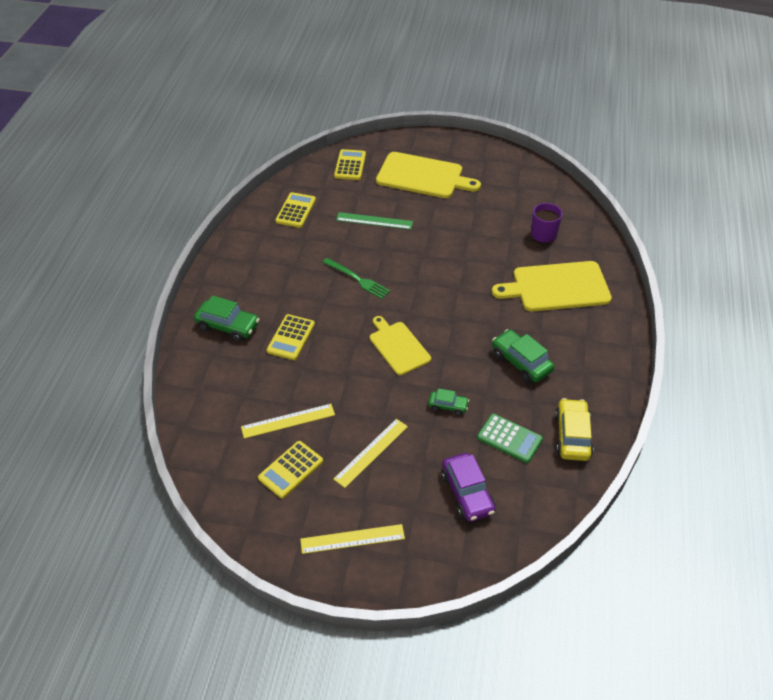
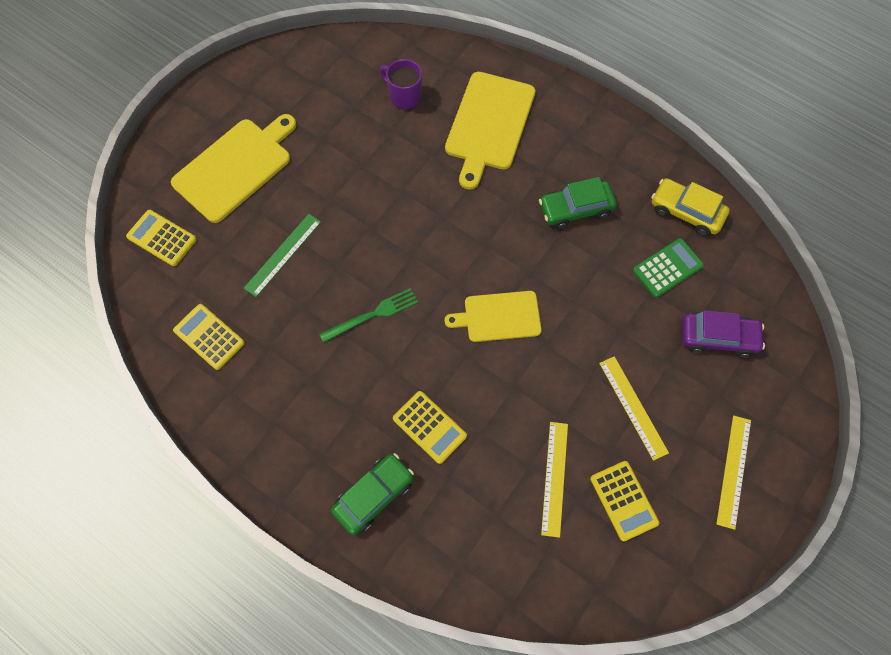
camera: 65 degrees left, 20 degrees up
(448, 406) = (603, 305): green car -> none

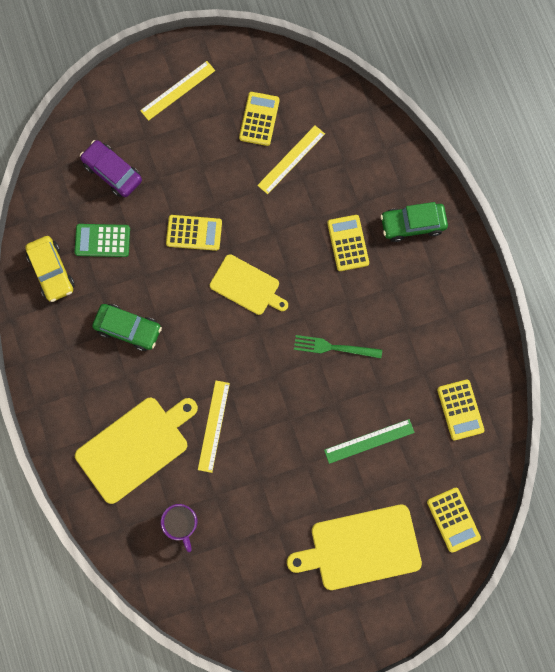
camera: 145 degrees left, 10 degrees up
(590, 332) = (194, 233): none -> yellow calculator
(633, 407) = (206, 167): yellow ruler -> yellow ruler (213, 426)

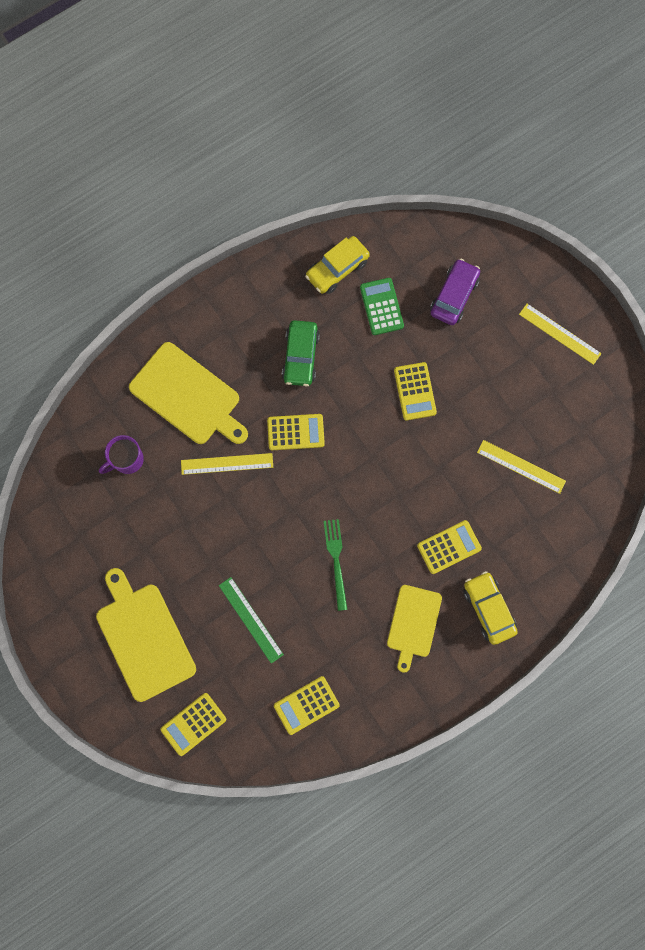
camera: 75 degrees right, 0 degrees up
(247, 286) = (375, 458): yellow cutting board -> yellow cutting board (413, 624)
(259, 119) = (554, 423): yellow calculator -> yellow calculator (295, 432)
(412, 224) = (488, 609): green car -> yellow car

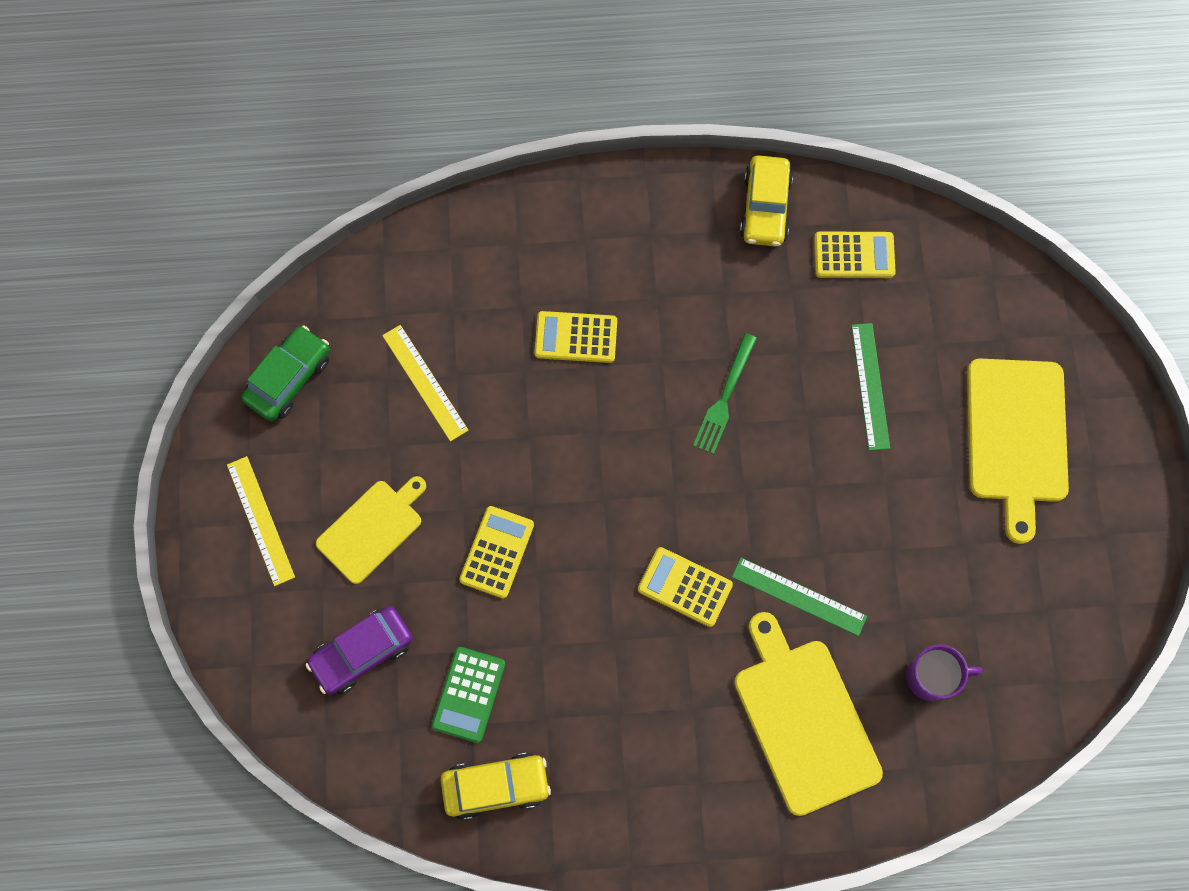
camera: 150 degrees left, 5 degrees down
(193, 724) = (1002, 306): yellow calculator -> none
(227, 463) = (799, 596): yellow ruler -> green ruler
(301, 356) = (619, 687): green car -> green car (289, 378)
(413, 624) = (673, 275): yellow cutting board -> yellow cutting board (372, 529)
(488, 609) = (573, 244): yellow car -> yellow car (765, 208)

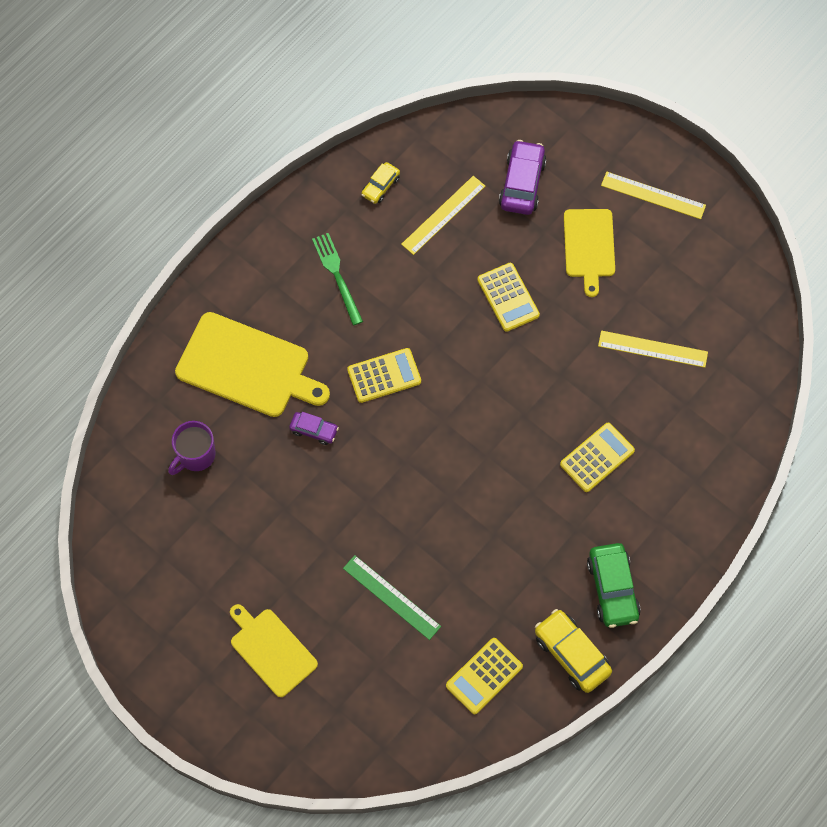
camera: 135 degrees right, 5 degrees down
(289, 378) = (729, 279): green car -> green car (612, 589)
(468, 694) = (443, 215): green calculator -> yellow ruler
(496, 786) = (380, 186): yellow car -> yellow car, size x0.58
(724, 397) = (472, 505): green fork -> green fork (337, 275)
(799, 596) = (314, 430): green ruler -> purple car
(1016, 437) = (271, 650): yellow cutting board -> yellow cutting board, size x0.64

